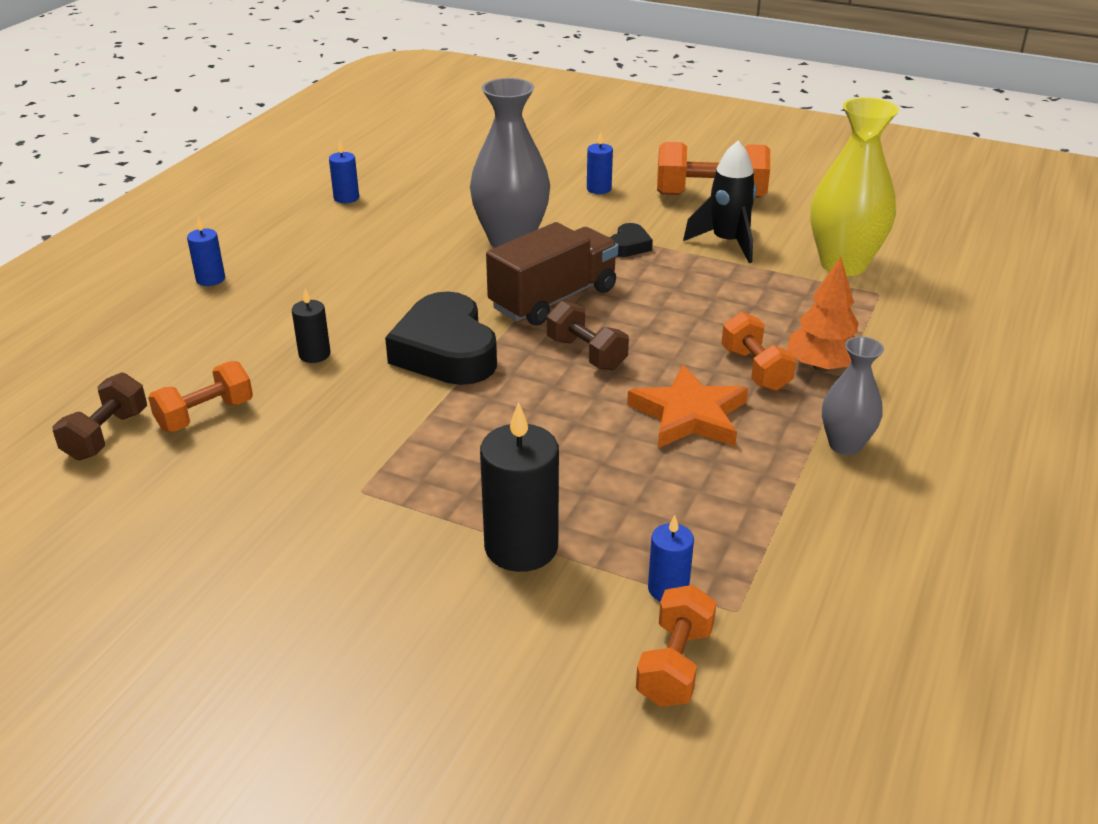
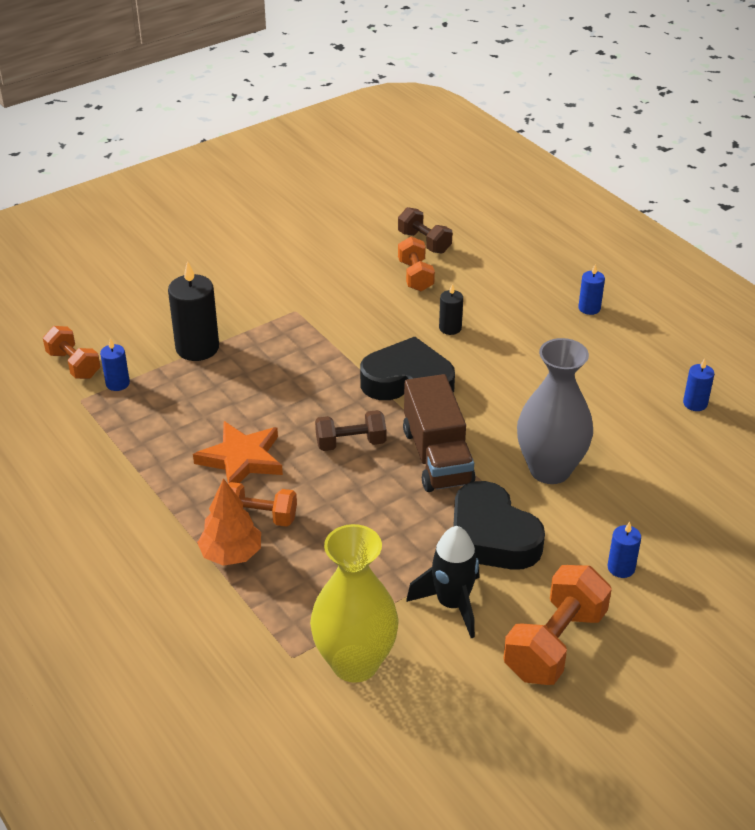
camera: 120 degrees right, 5 degrees up
(629, 246) = (491, 536): black heart -> black heart, size x2.18
(845, 445) = (146, 514): grey vase -> none

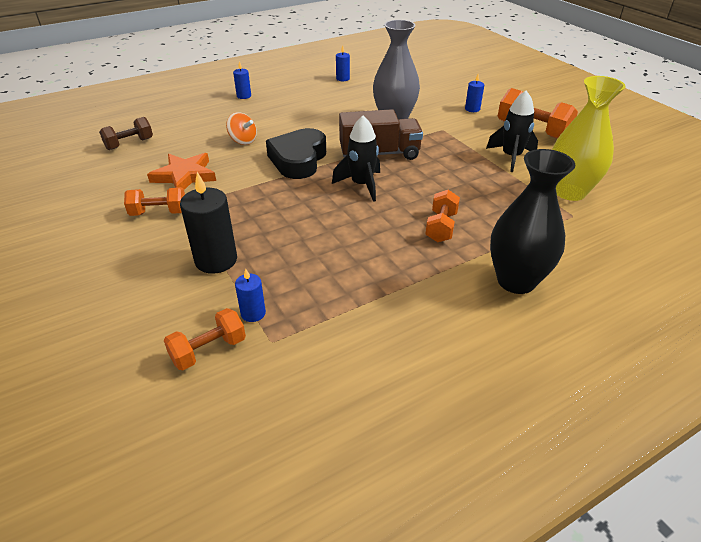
camera: 85 degrees left, 0 degrees up
(154, 578) = (516, 281): none -> black vase
(231, 554) = (482, 241): orange tree -> none
(242, 459) = (375, 235): orange star -> orange star (185, 176)
(351, 443) = (361, 185): brown dumbbell -> black rocket
(415, 276) = (171, 150): orange dumbbell -> orange dumbbell (159, 213)
(450, 328) = (243, 141): black candle -> orange spinning top
(491, 536) = (452, 141): black heart -> none

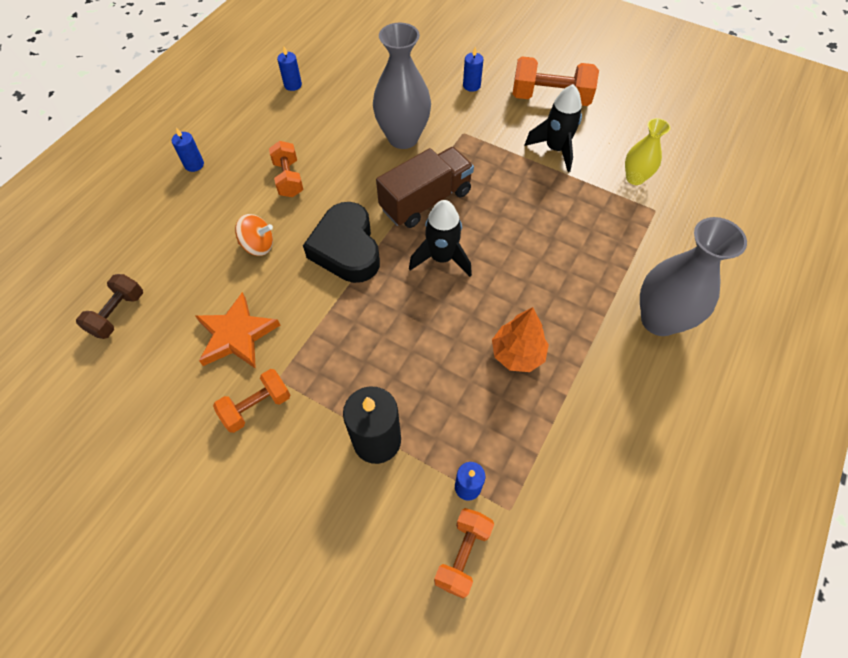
camera: 30 degrees left, 20 degrees up
(369, 255) = (517, 354): none -> orange tree
(441, 227) = (556, 282): orange dumbbell -> orange dumbbell (289, 179)
(516, 281) = (659, 320): black vase -> grey vase
(569, 192) = (635, 178): yellow vase -> yellow vase, size x0.57

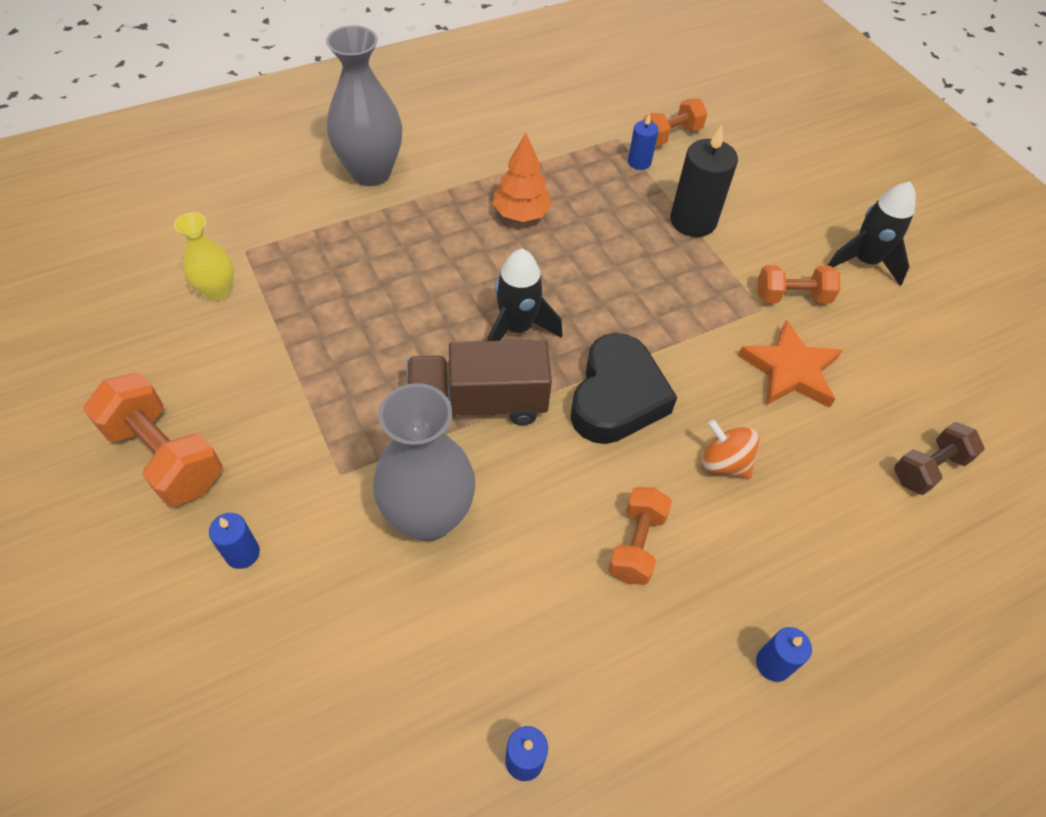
camera: 150 degrees left, 5 degrees down
(555, 149) = (256, 376): black rocket -> black rocket (864, 262)

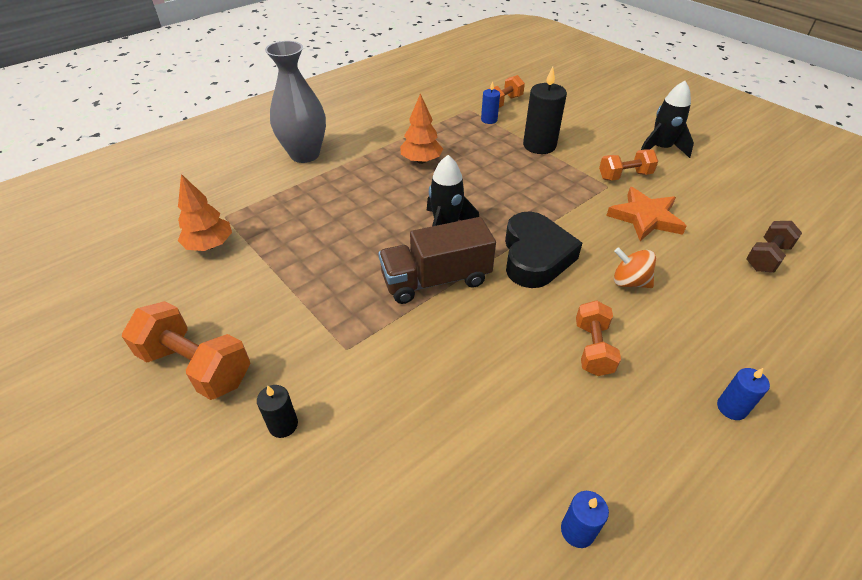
camera: 10 degrees left, 10 degrees down
(217, 291) = (210, 245): yellow vase -> orange tree
(242, 553) = (283, 425): blue candle -> black candle
(428, 517) = (427, 364): grey vase -> none

